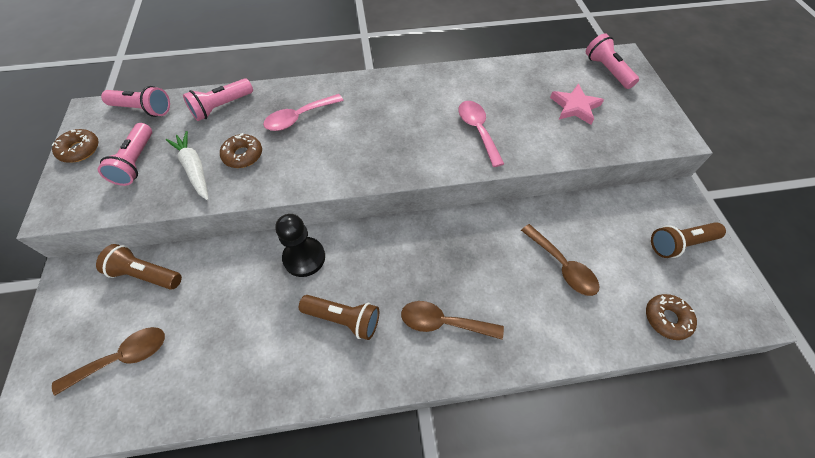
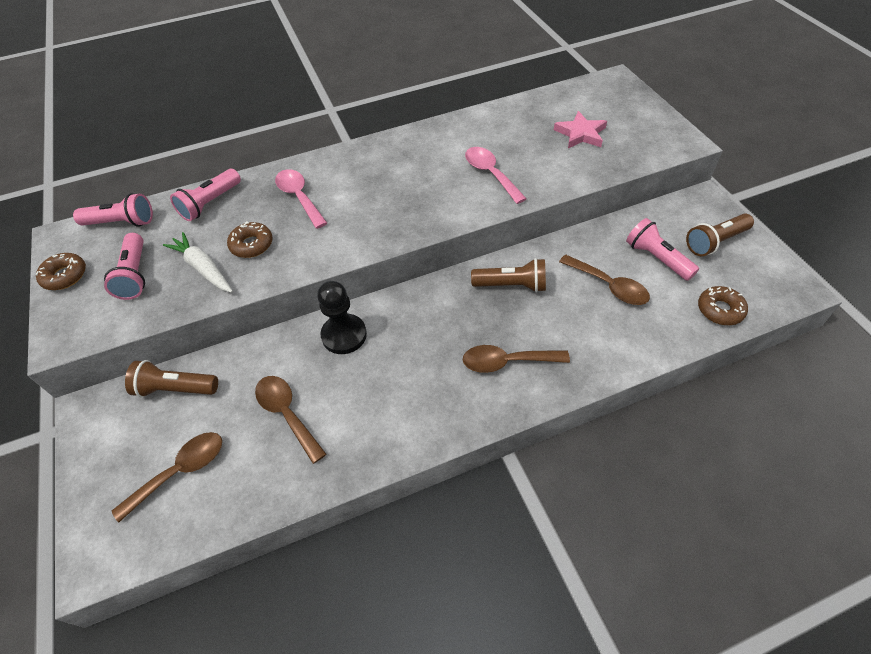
camera: 10 degrees left, 5 degrees down
(231, 324) = (287, 414): none -> brown spoon
(299, 117) = (299, 197): pink spoon -> pink spoon turned 105 degrees clockwise
(343, 319) = (404, 382): brown flashlight -> brown flashlight (511, 285)
(607, 70) = (602, 94): pink flashlight -> pink flashlight (657, 258)

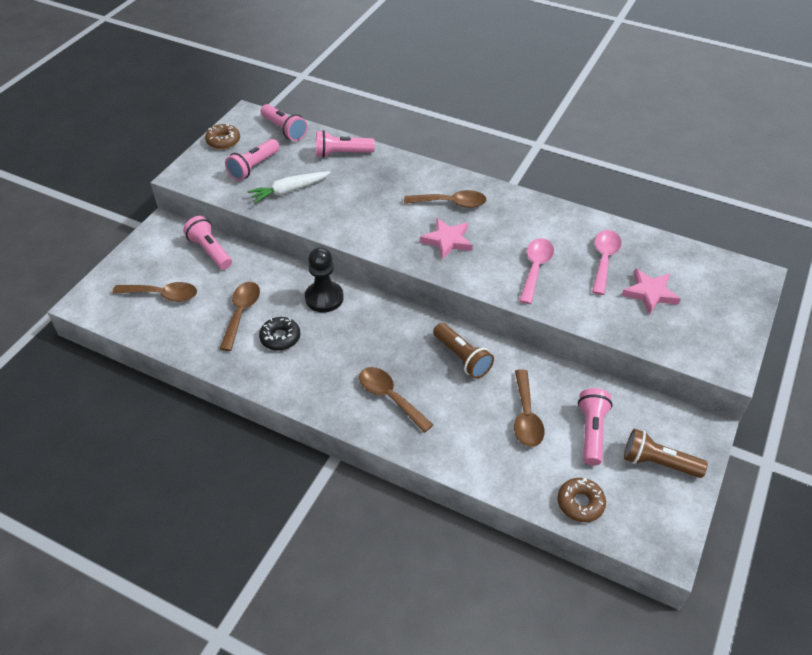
camera: 45 degrees right, 5 degrees down
(176, 388) = (210, 251): brown flashlight -> pink flashlight
(203, 268) = (289, 191): white carrot -> white carrot turned 120 degrees counterclockwise
(252, 245) = (330, 197): brown donut -> none
(299, 197) = (394, 189): pink spoon -> pink spoon (604, 260)
(353, 401) = (280, 337): none -> black donut
(362, 175) = (451, 203): none -> brown spoon
(400, 203) = (447, 241): none -> pink star

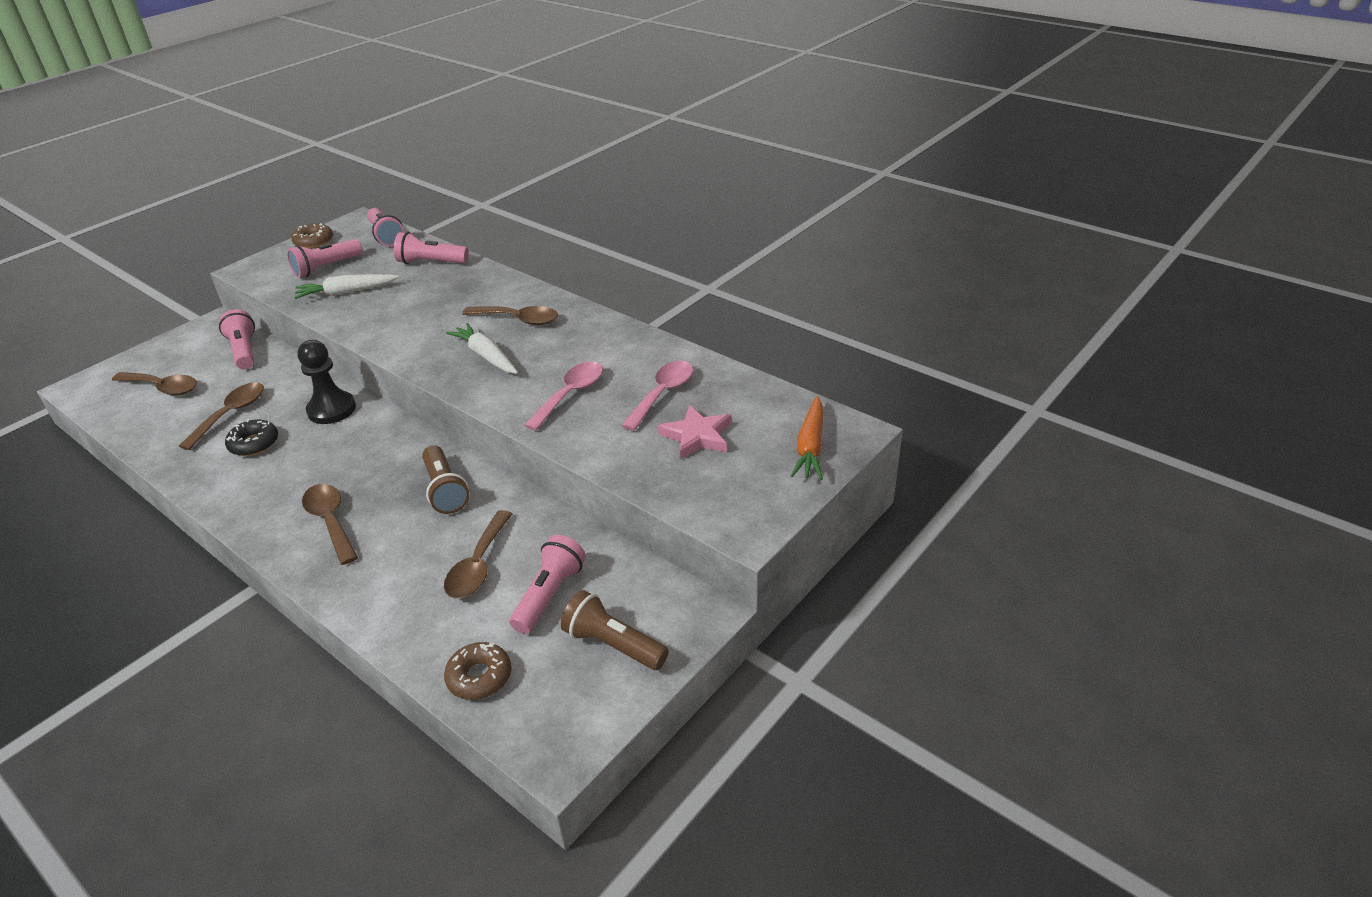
camera: 15 degrees right, 10 degrees down
(447, 241) = (486, 356): pink star -> white carrot
(733, 292) = (810, 446): none -> orange carrot

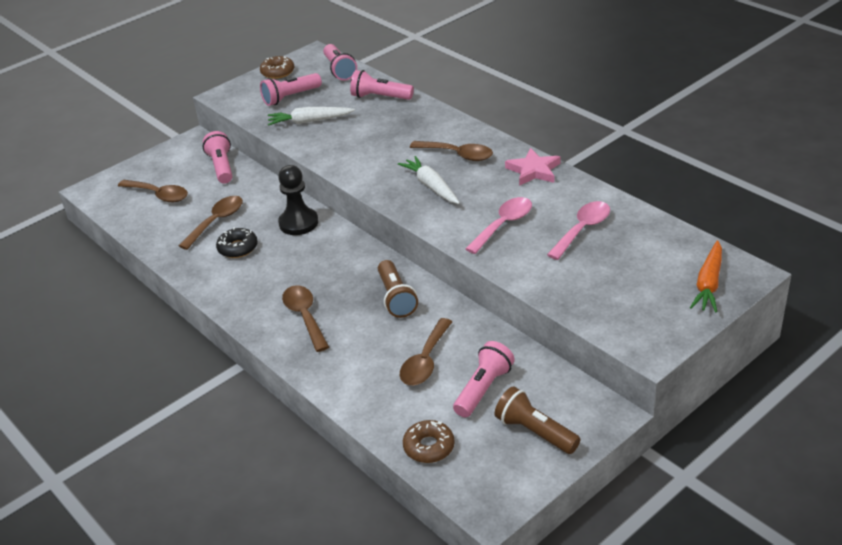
camera: 10 degrees right, 0 degrees up
(697, 436) = (611, 268): pink star -> pink star (534, 170)

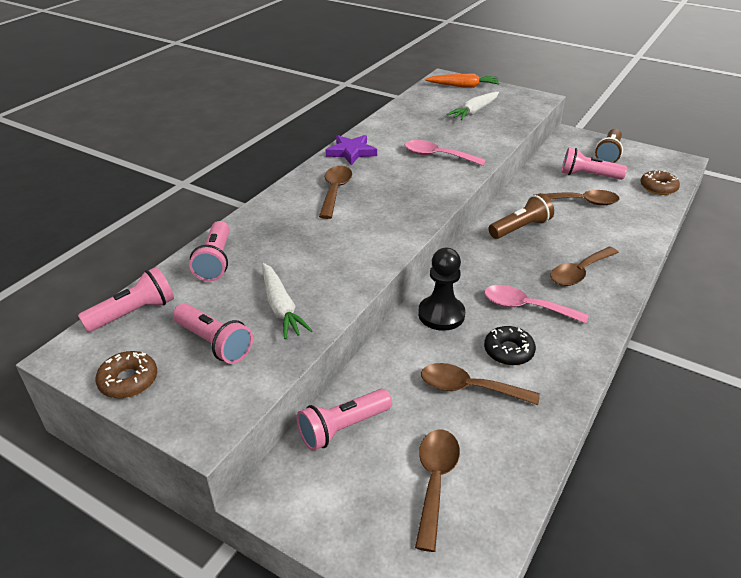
camera: 110 degrees left, 0 degrees up
(431, 186) = (395, 197): white carrot -> white carrot (474, 111)
(534, 170) = (351, 152): pink star -> purple star
(582, 230) = (427, 126): pink spoon -> pink spoon (526, 307)

